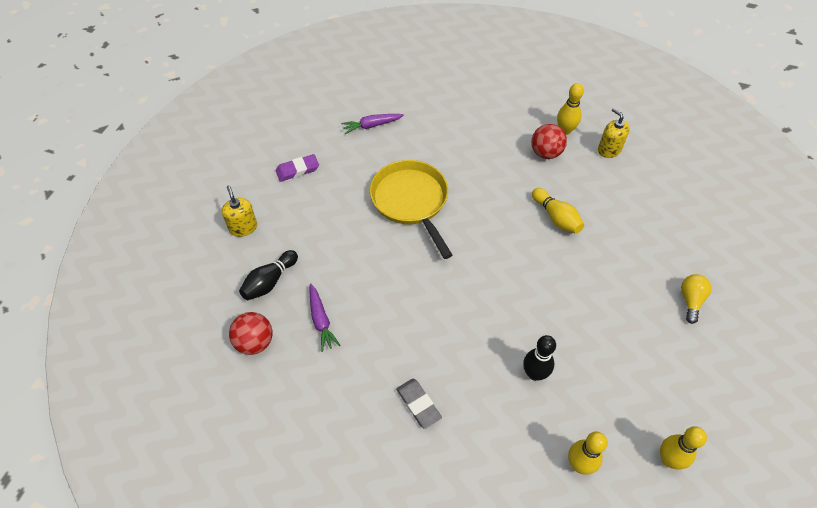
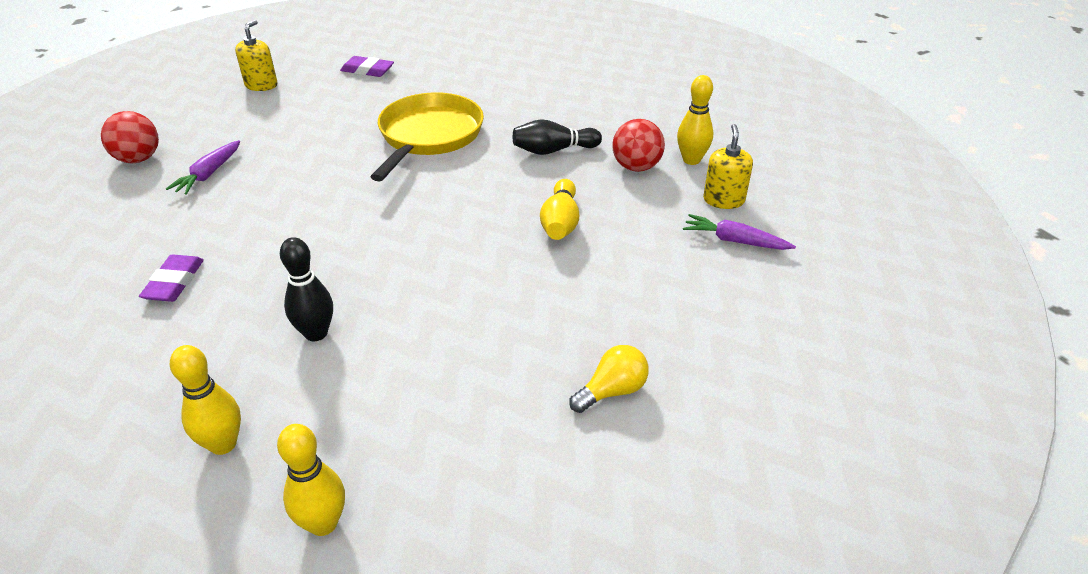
camera: 40 degrees right, 15 degrees down
(269, 282) = (218, 128): black bowling pin -> black bowling pin (553, 150)
(372, 126) = (483, 70): purple carrot -> purple carrot (734, 241)
(418, 404) = (174, 282): grey eraser -> purple eraser

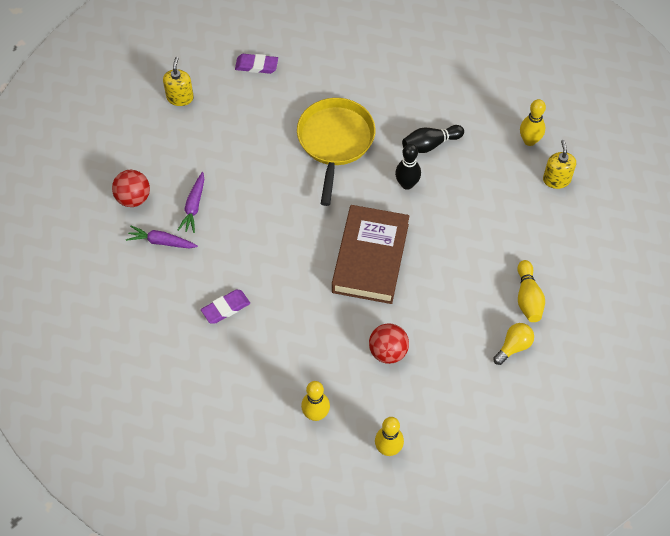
camera: 10 degrees left, 20 degrees up
(174, 282) = (225, 308): purple eraser -> purple eraser turned 60 degrees clockwise
(316, 333) = (332, 333): black bowling pin -> black bowling pin (407, 184)
(420, 251) = (370, 258): none -> brown book
(560, 223) = (453, 218): yellow bowling pin -> yellow bowling pin (528, 298)
(636, 167) = (492, 154): red ball -> red ball (388, 351)
(734, 241) = (568, 218): purple carrot -> purple carrot (161, 242)

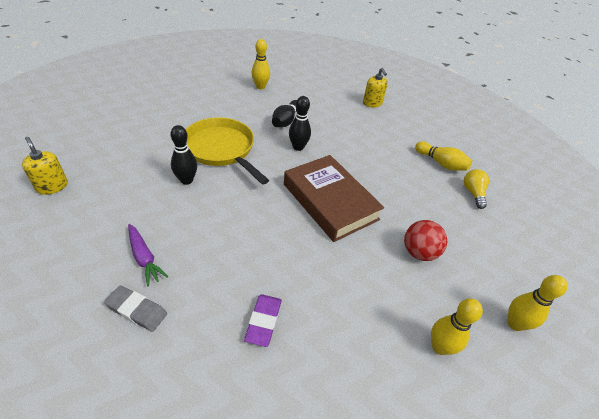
camera: 50 degrees left, 15 degrees down
(133, 198) = (67, 291): red ball -> none
(161, 242) = (137, 310): purple carrot -> grey eraser
(256, 65) = (109, 136): purple eraser -> none
(277, 156) = (186, 180): none -> black bowling pin
(529, 141) = (336, 94): yellow bowling pin -> yellow bowling pin (260, 87)
(556, 179) = (372, 103): yellow soap dispenser -> yellow soap dispenser turned 150 degrees counterclockwise

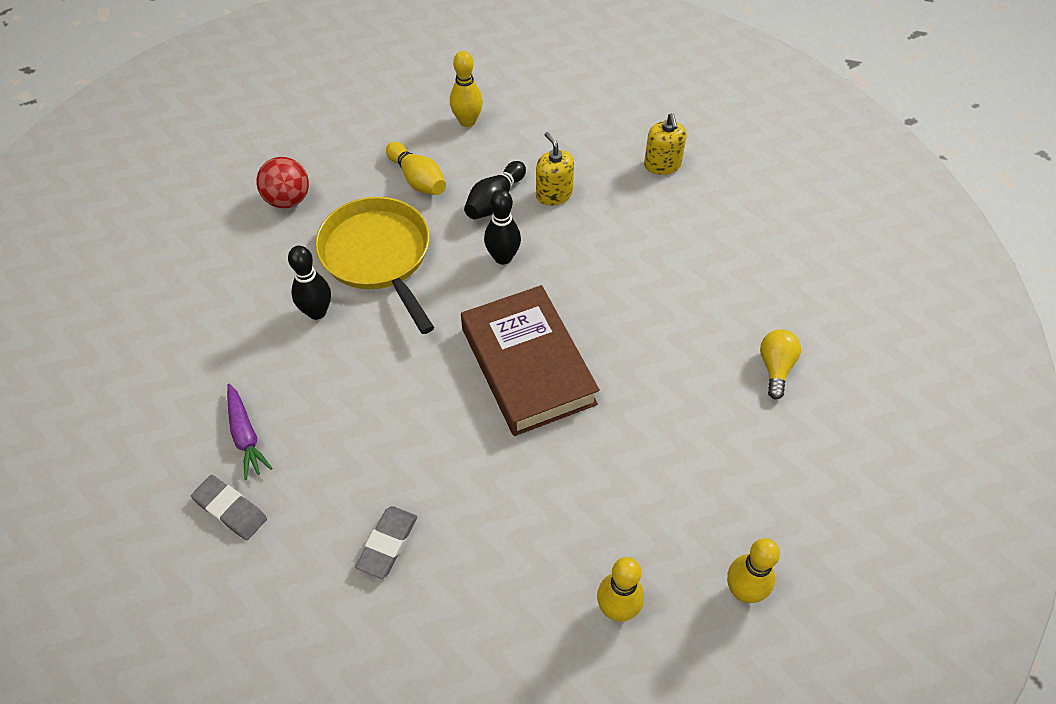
camera: 15 degrees right, 10 degrees up
(52, 186) = (130, 311): yellow soap dispenser -> yellow soap dispenser (554, 194)
(263, 321) = (387, 544): purple eraser -> grey eraser
(419, 252) = (640, 465): red ball -> red ball (288, 200)
(441, 163) = (742, 304): yellow bowling pin -> yellow bowling pin (418, 179)

